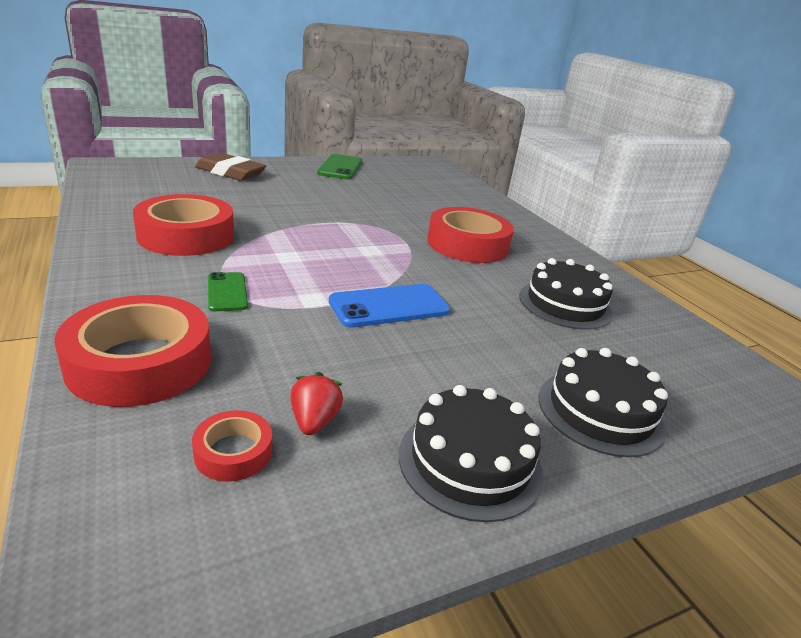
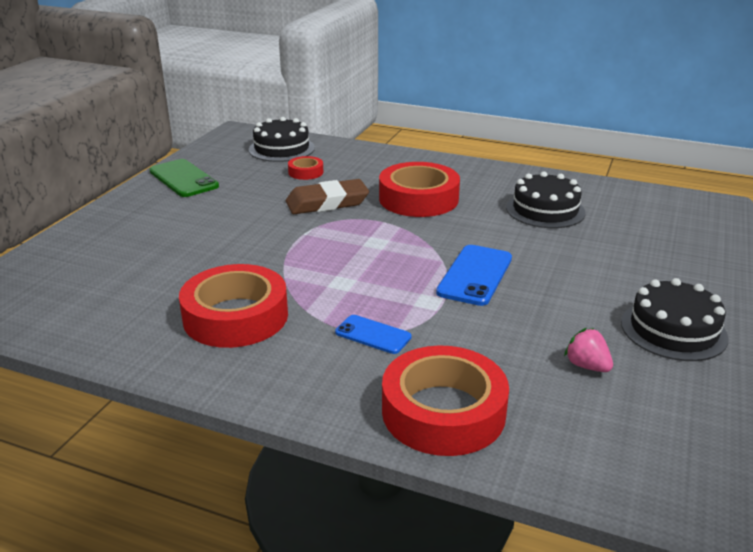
camera: 40 degrees left, 0 degrees up
(227, 292) = (373, 335): green phone -> blue phone
(230, 172) = (108, 238): brown eraser -> brown eraser (327, 203)
(233, 452) = (592, 409): red tape -> red tape (306, 172)
(314, 421) = (587, 366): red strawberry -> pink strawberry
(600, 411) = (667, 265): black cake -> black cake (281, 149)

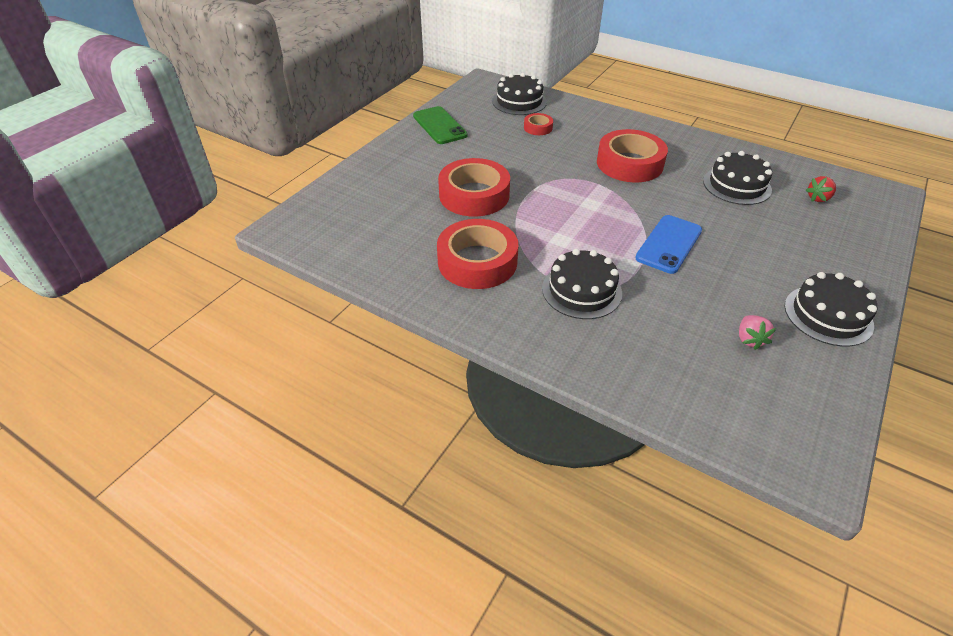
camera: 10 degrees right, 15 degrees up
(327, 203) = (553, 160): brown eraser -> none
(373, 335) = (581, 290): blue phone -> black cake
(443, 411) = (630, 365): red tape -> red tape (474, 195)
(587, 366) = (749, 339): pink strawberry -> pink strawberry turned 150 degrees counterclockwise
(638, 215) = (818, 198): none -> red strawberry

